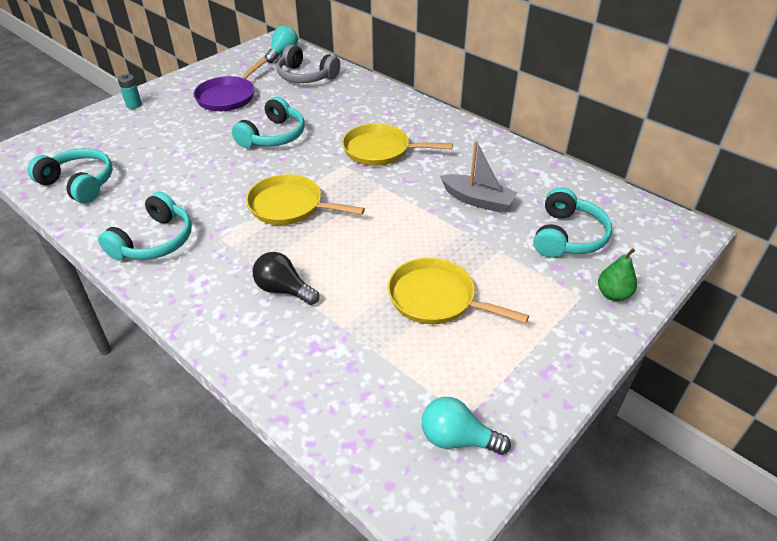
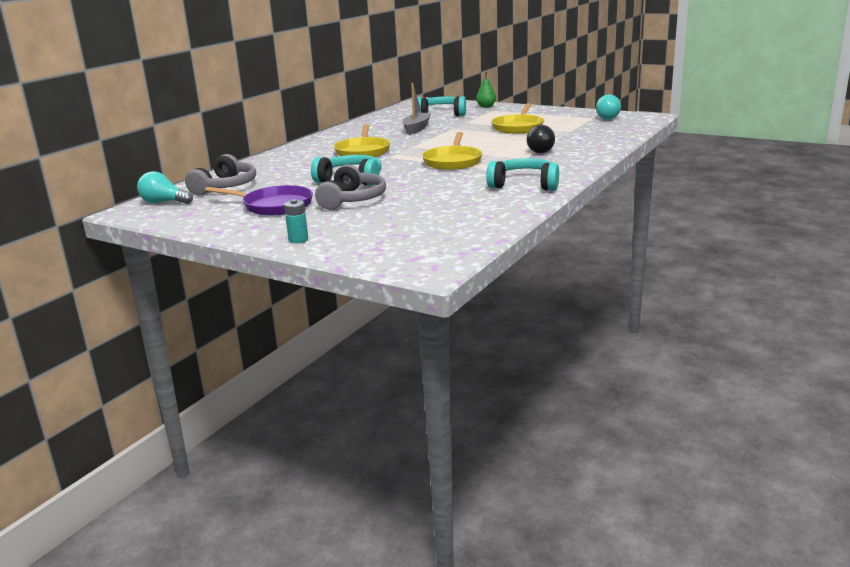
camera: 100 degrees left, 20 degrees down
(79, 183) = (467, 224): turquoise headphones -> none
(208, 133) = (352, 200): none -> grey headphones

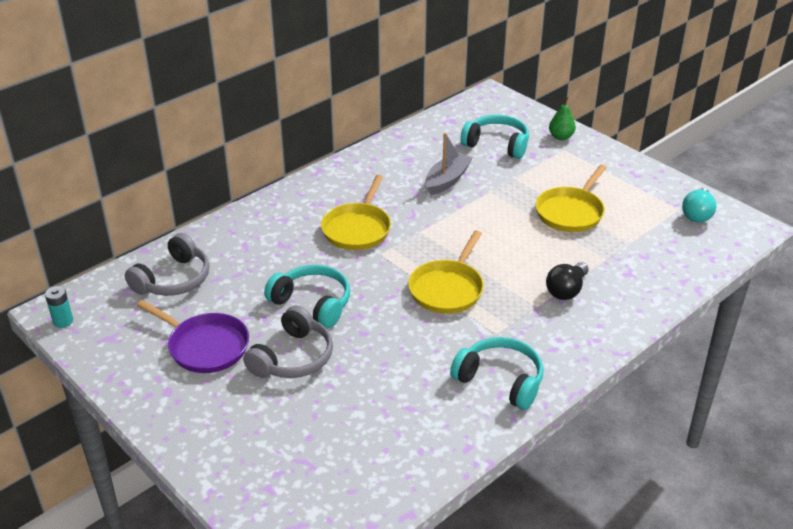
camera: 15 degrees right, 15 degrees up
(163, 202) = (97, 301): turquoise light bulb -> none
(298, 240) = (197, 440): turquoise battery -> turquoise battery (63, 321)

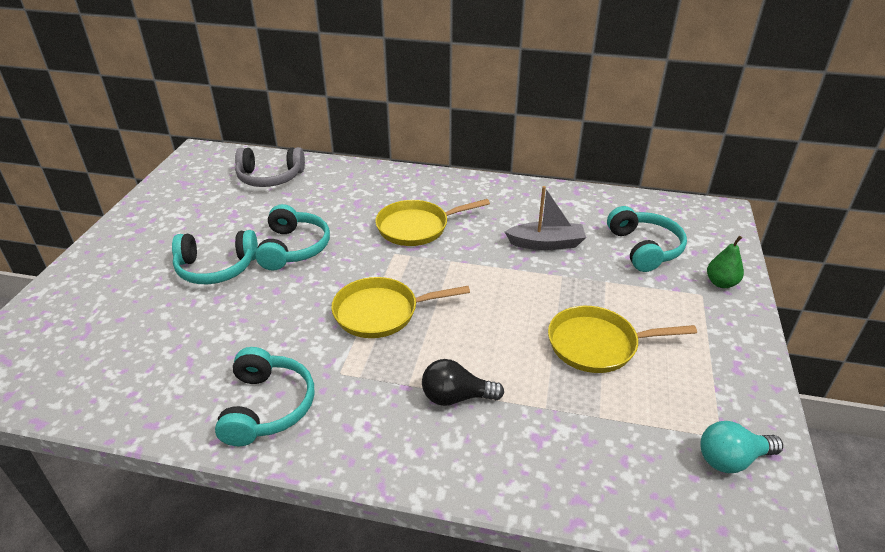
camera: 55 degrees right, 0 degrees up
(63, 321) = (190, 159): turquoise battery -> none
(205, 346) = (202, 223): purple pan -> none
(293, 357) = (216, 268): grey headphones -> turquoise headphones

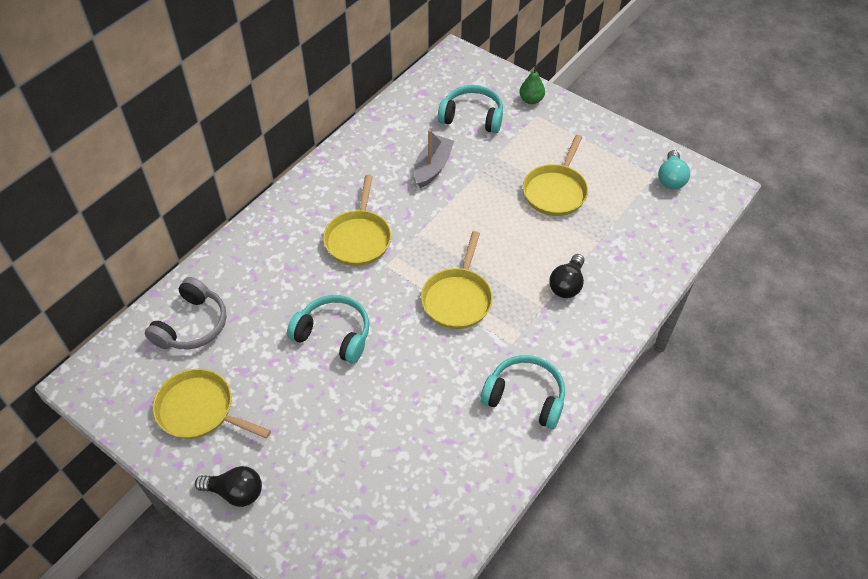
camera: 65 degrees left, 15 degrees up
(107, 249) = (235, 492): none -> black light bulb
(186, 207) = (199, 410): none -> yellow pan
(216, 268) = (328, 401): turquoise headphones -> none

